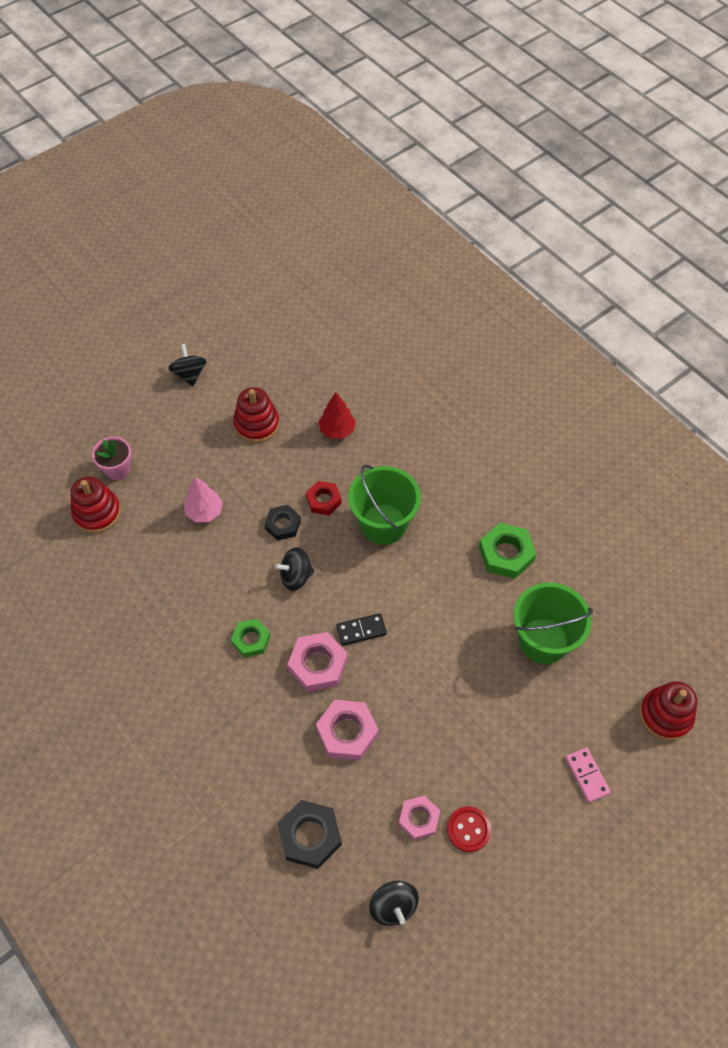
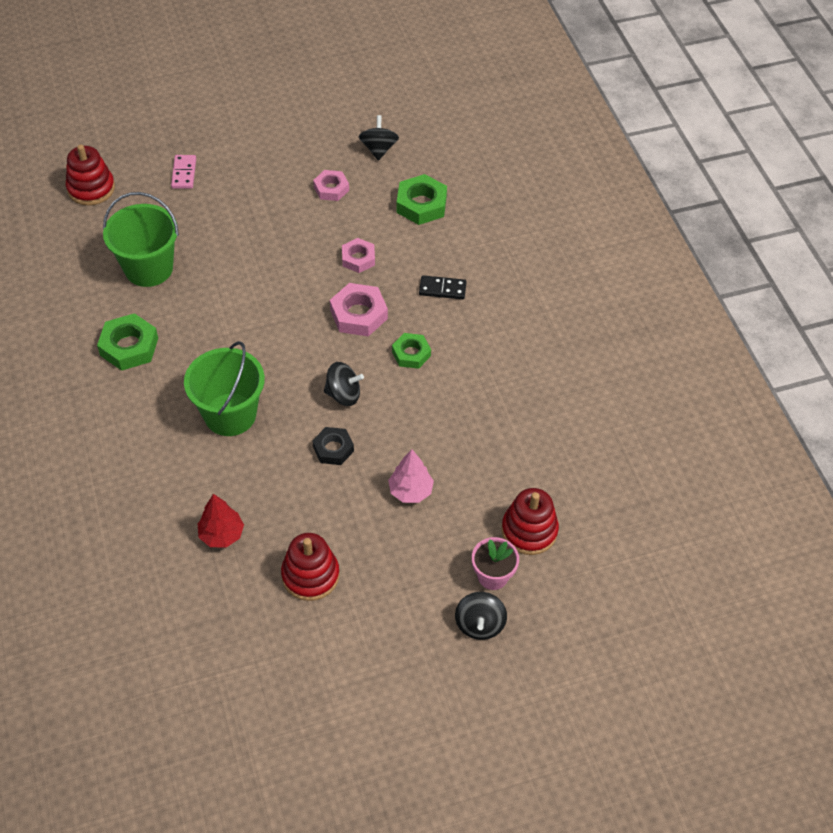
camera: 160 degrees left, 5 degrees down
(189, 374) = (365, 677): black spinning top -> black spinning top (479, 624)
(310, 836) = (421, 204): black nut -> green nut
(323, 500) = (278, 459): red nut -> none
(347, 732) = (358, 258): pink nut -> pink nut, size x0.66
(361, 630) = (305, 328): black domino -> black domino (442, 289)
(468, 829) = (297, 171): red button -> none

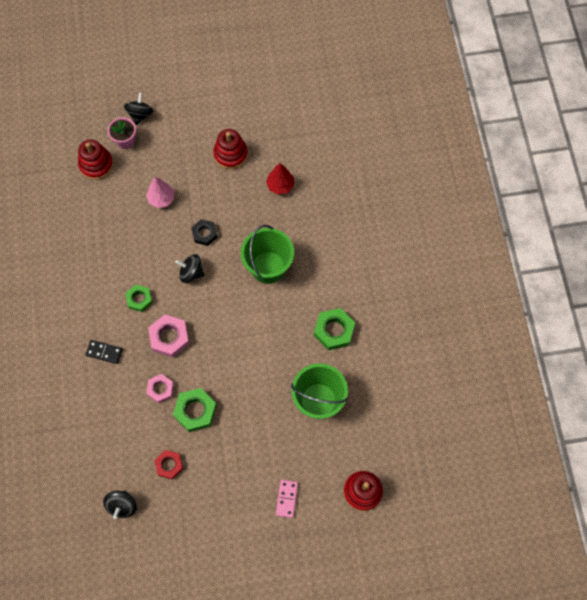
camera: 170 degrees left, 15 degrees up
(331, 188) = (169, 465): pink nut -> red nut
(421, 204) = (101, 438): green nut -> green nut (195, 411)

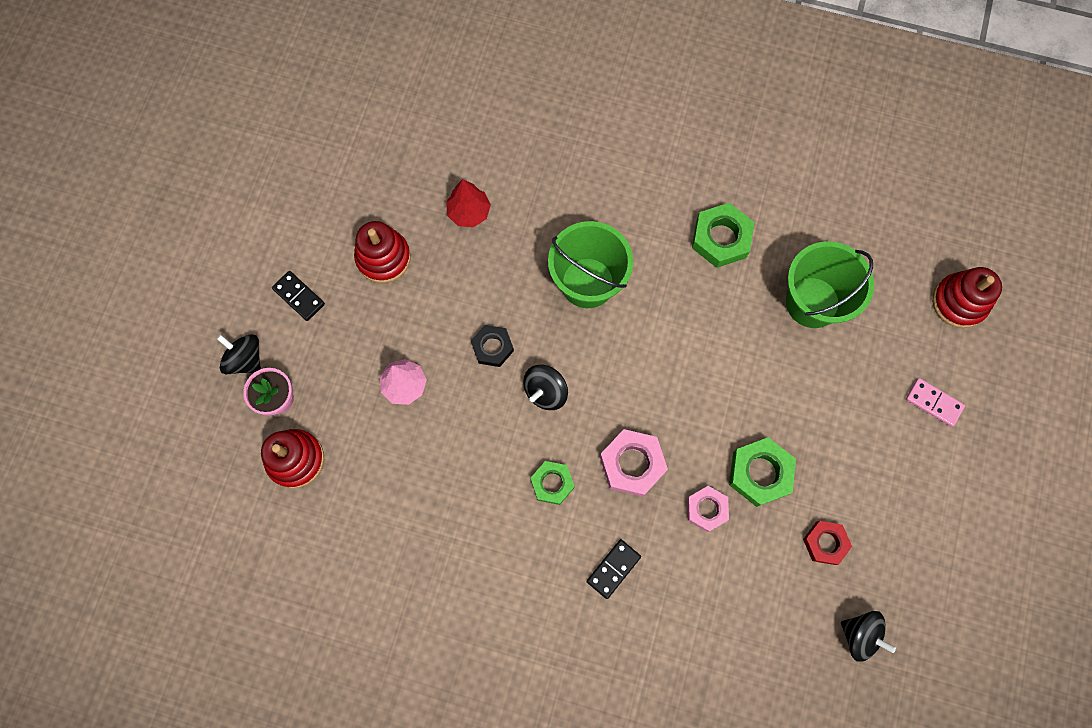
camera: 65 degrees left, 5 degrees up
(187, 123) = (299, 297): none -> black domino

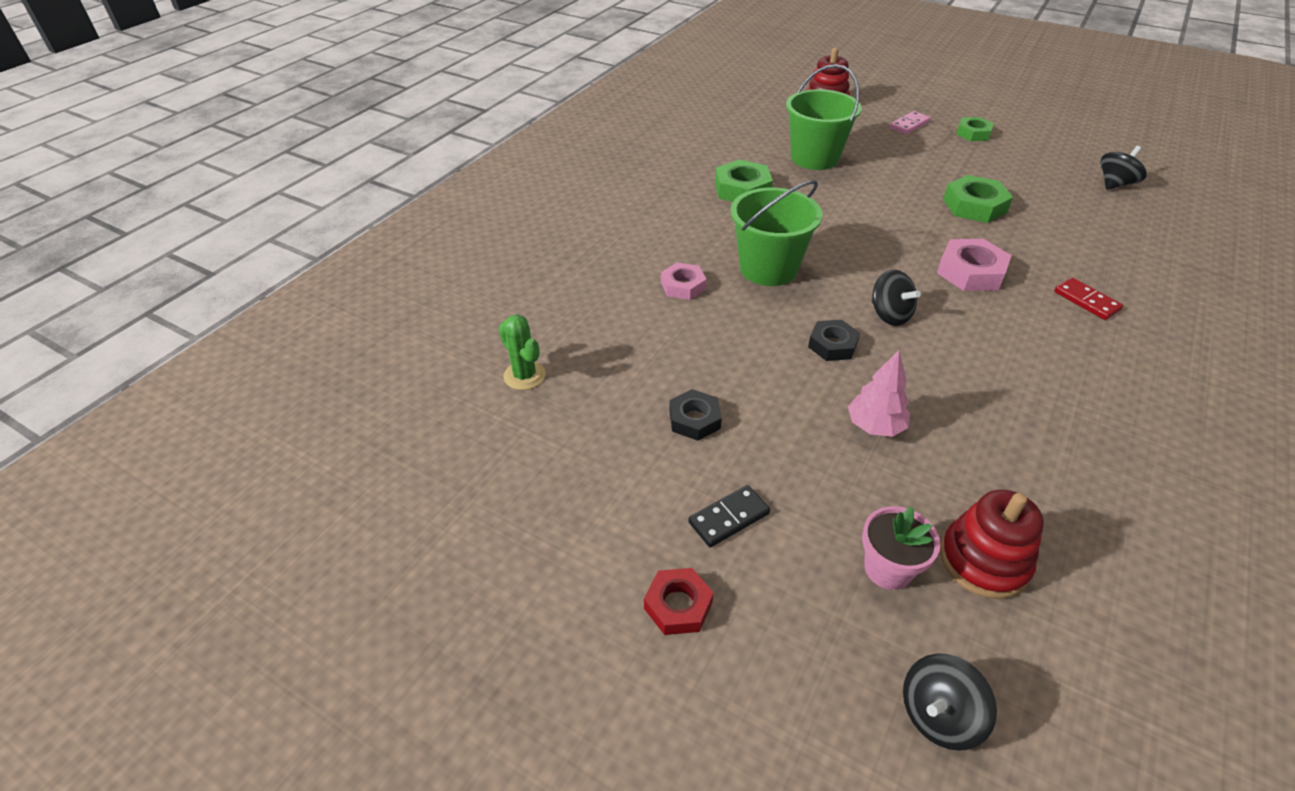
camera: 75 degrees left, 30 degrees down
(245, 359) = (819, 602): black spinning top -> black spinning top (938, 715)
(383, 258) = (694, 419): red stacking toy -> black nut
(402, 130) = (524, 376): none -> green cactus
(469, 212) = (658, 337): red tree -> none
(552, 483) = (997, 326): green nut -> green nut (973, 133)
(613, 569) = (1086, 301): black domino -> red domino
(706, 509) = (1013, 238): pink nut -> pink nut (683, 286)
(825, 543) = (1036, 186): red nut -> red nut (678, 605)

